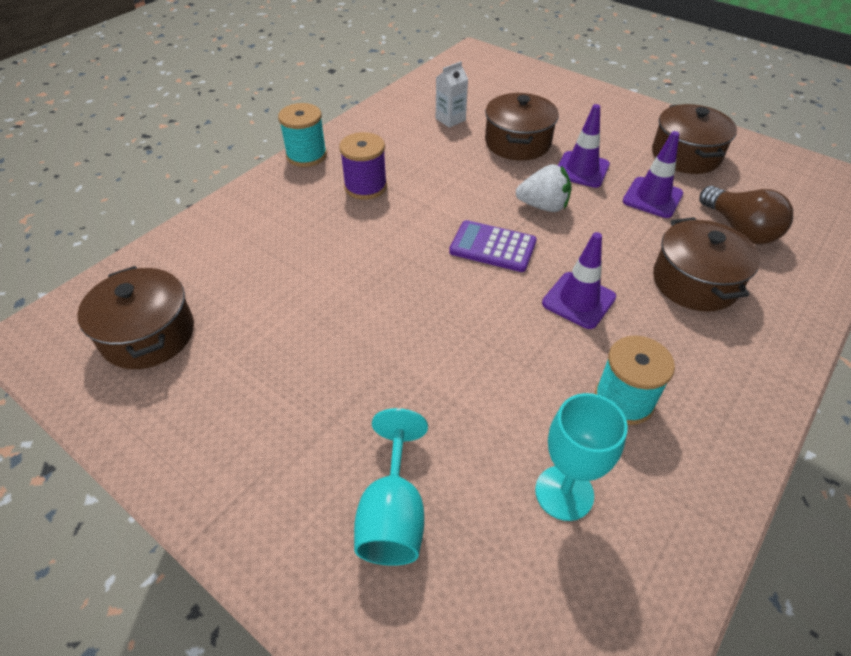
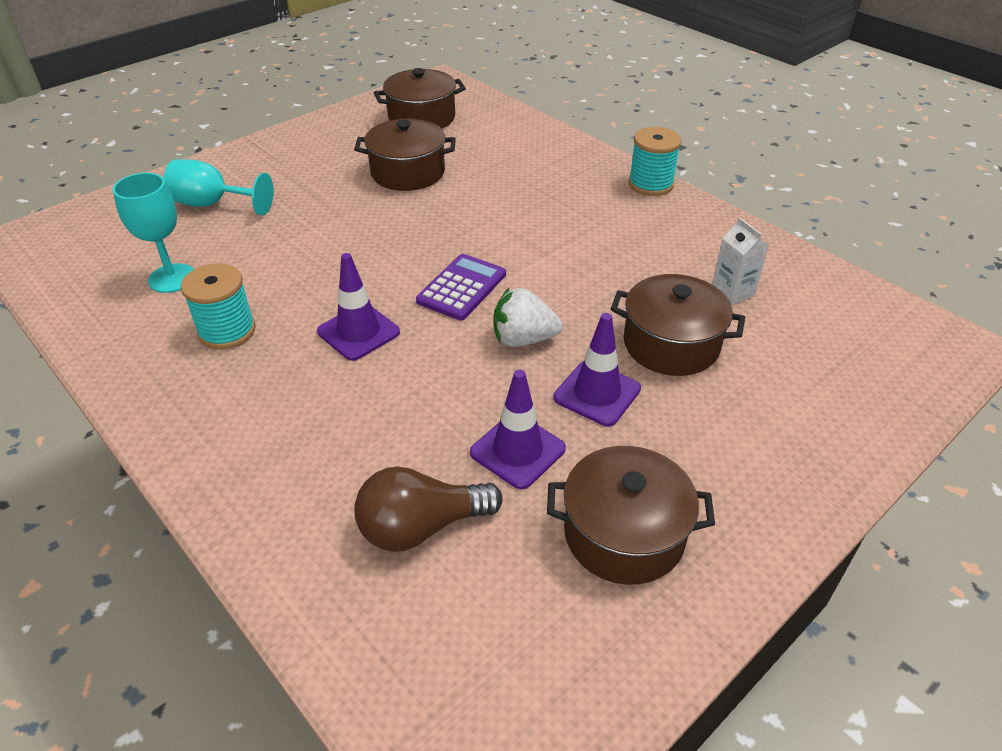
camera: 100 degrees right, 5 degrees down
(365, 187) = (587, 217): purple spool -> none
(543, 206) = (523, 339): white strawberry -> white strawberry turned 75 degrees clockwise
(695, 282) = (343, 436): brown pot -> brown pot (408, 172)

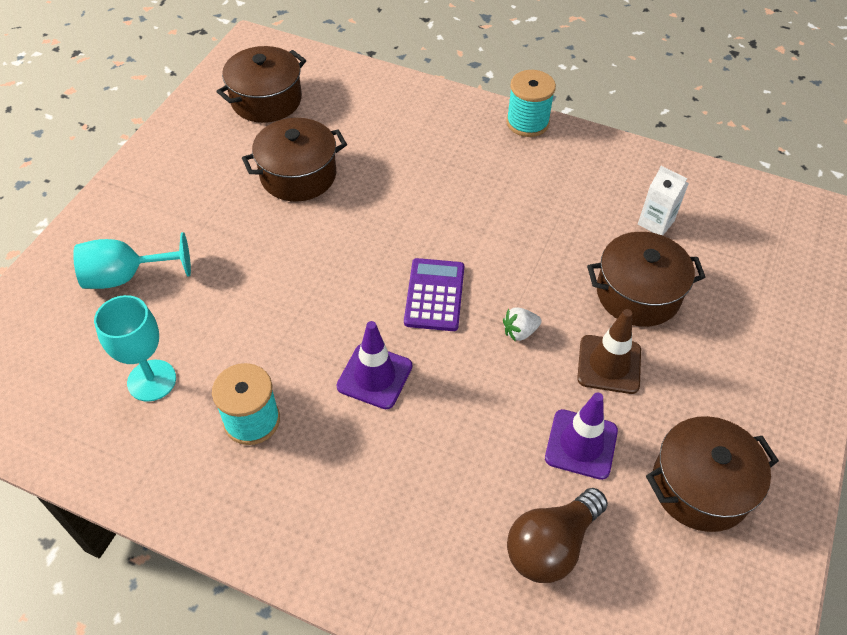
camera: 25 degrees left, 10 degrees up
(523, 339) = (520, 332): white strawberry -> white strawberry, size x0.62
(597, 393) = (609, 364): purple traffic cone -> brown traffic cone

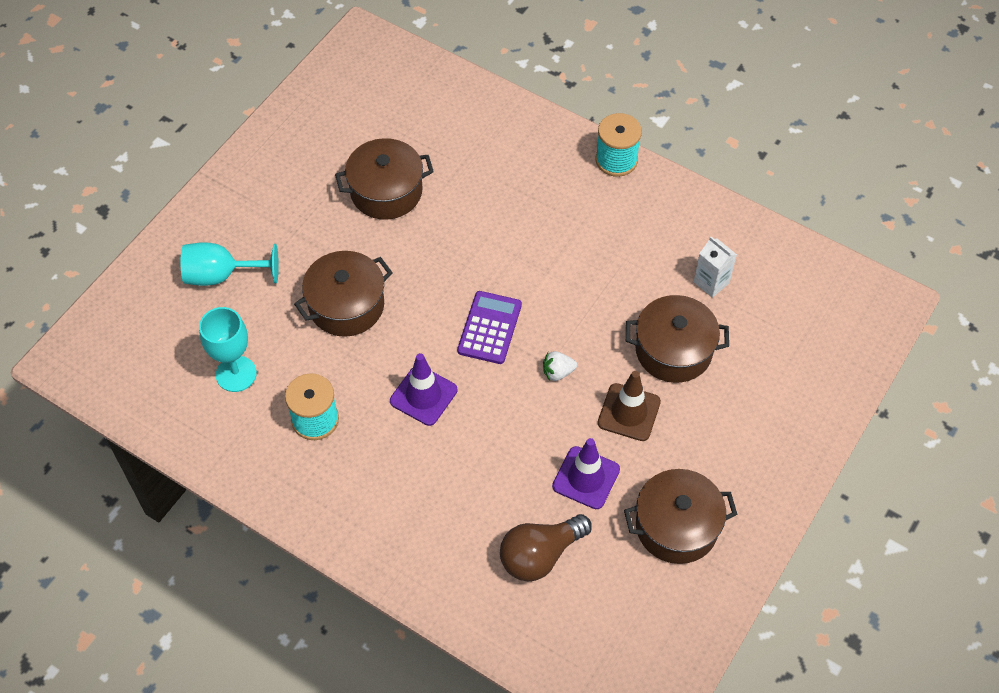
camera: 10 degrees right, 5 degrees up
(266, 100) = (367, 105): brown pot -> brown pot (346, 305)

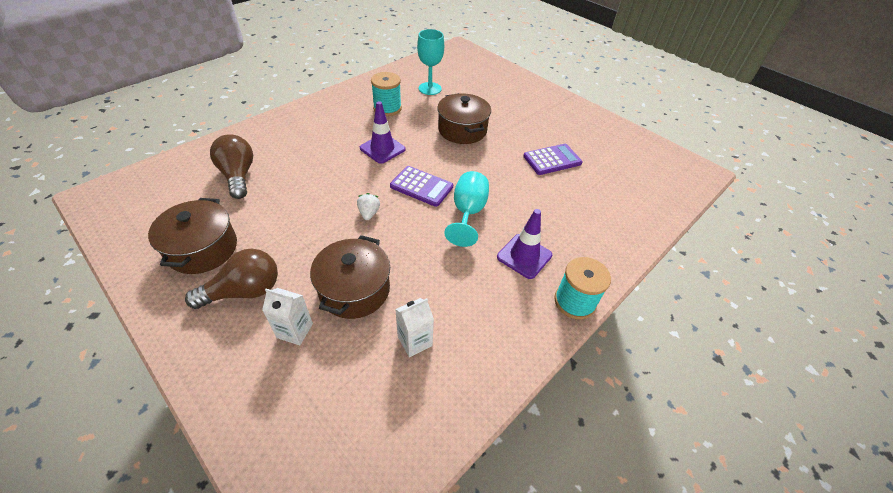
camera: 100 degrees right, 10 degrees down
(222, 275) = (497, 92): turquoise goblet -> turquoise goblet (468, 213)
(386, 191) = (552, 160): brown pot -> purple calculator
(586, 478) = (276, 209): purple traffic cone -> purple traffic cone (524, 256)
(629, 412) = (313, 245): brown traffic cone -> none
(714, 452) = (244, 291): none -> brown light bulb
(740, 386) = (295, 330): none -> white carton

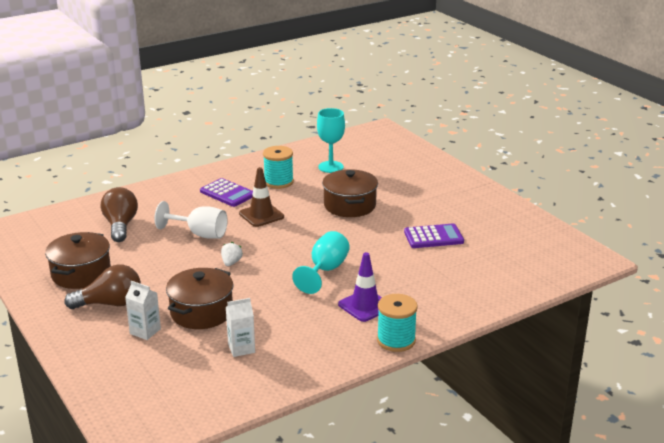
camera: 15 degrees right, 20 degrees down
(326, 178) = (199, 234): none -> white goblet
(382, 149) = (261, 215): purple traffic cone -> brown traffic cone
(421, 186) = (288, 247): purple calculator -> purple calculator (227, 193)

